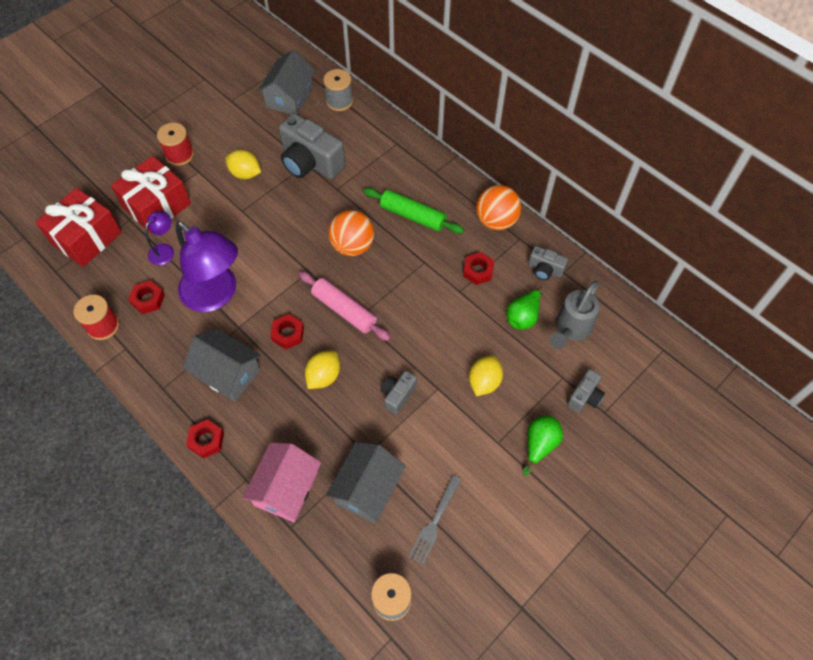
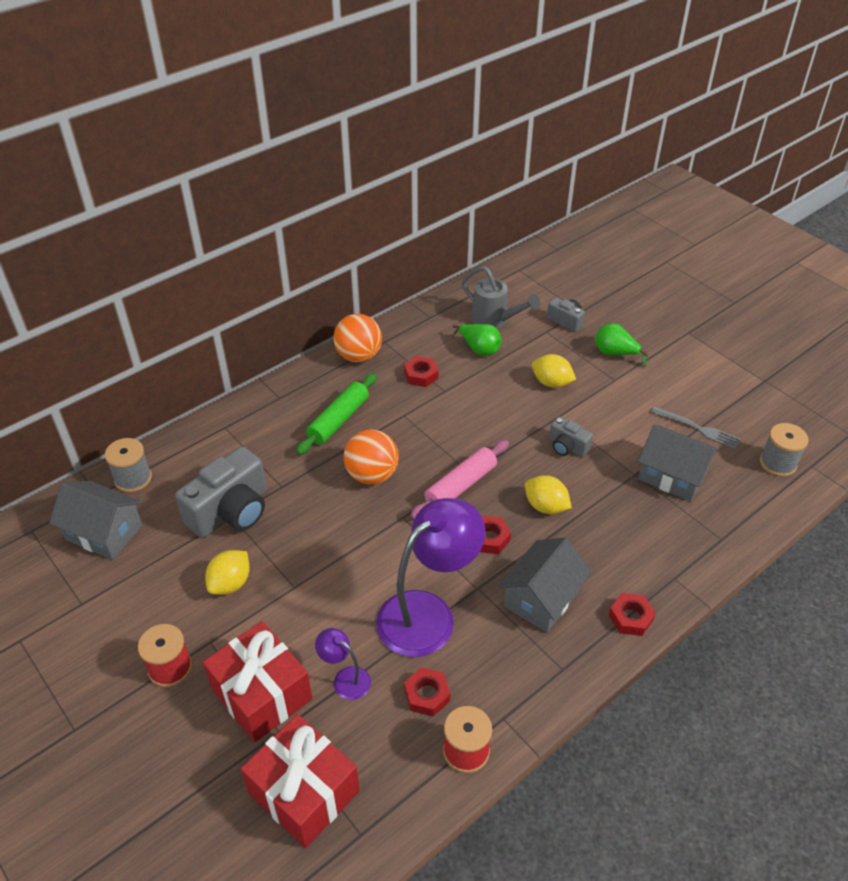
camera: 85 degrees left, 15 degrees down
(286, 489) = (680, 542): pink house -> none
(545, 270) = (425, 329): grey camera -> none

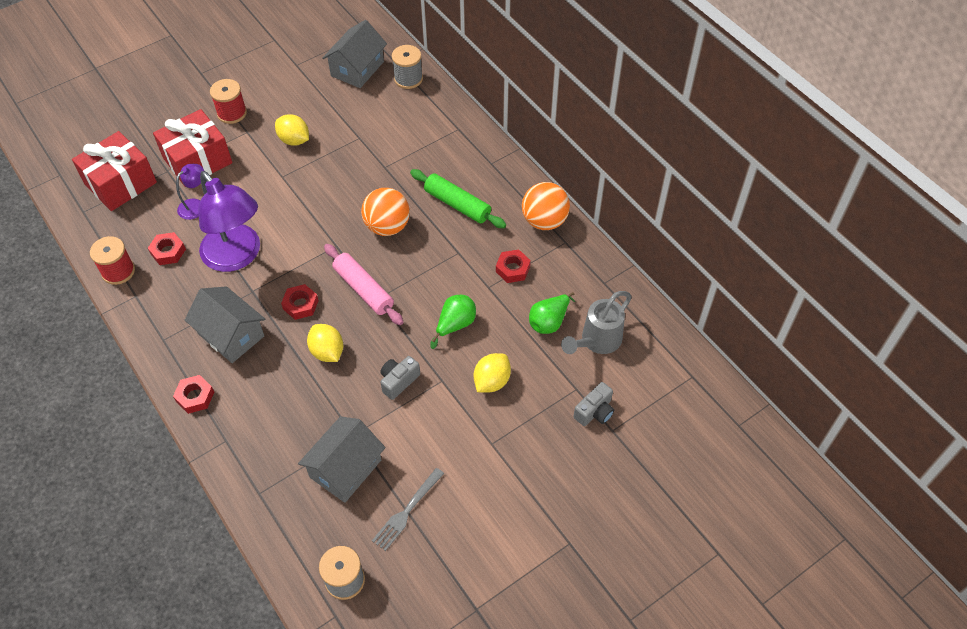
camera: 95 degrees right, 10 degrees up
(231, 511) = (363, 137): grey camera -> none
(545, 506) = (327, 352): yellow lemon -> yellow lemon turned 75 degrees counterclockwise
(615, 353) = (535, 452): green pear -> green pear (455, 325)

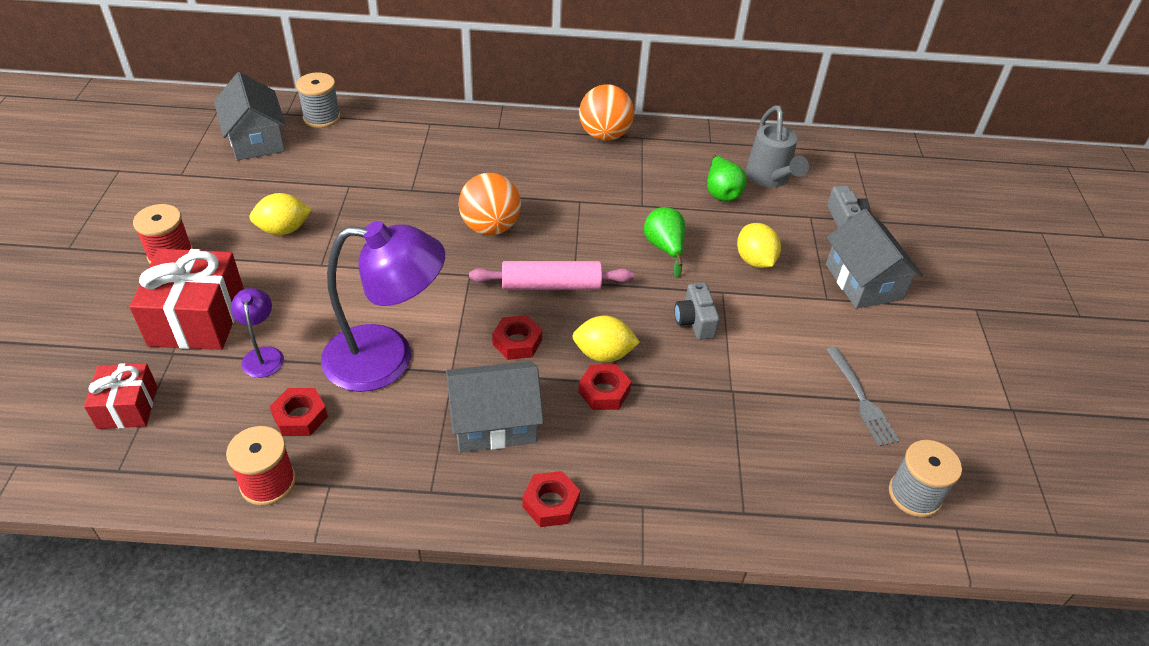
camera: 55 degrees left, 10 degrees down
(121, 183) = (127, 407): red gift -> red gift, size x0.59
(345, 468) = (770, 419): grey house -> grey house (863, 282)
(457, 204) = (521, 171): green rolling pin -> none
(513, 269) = (638, 180): red nut -> red nut (604, 391)

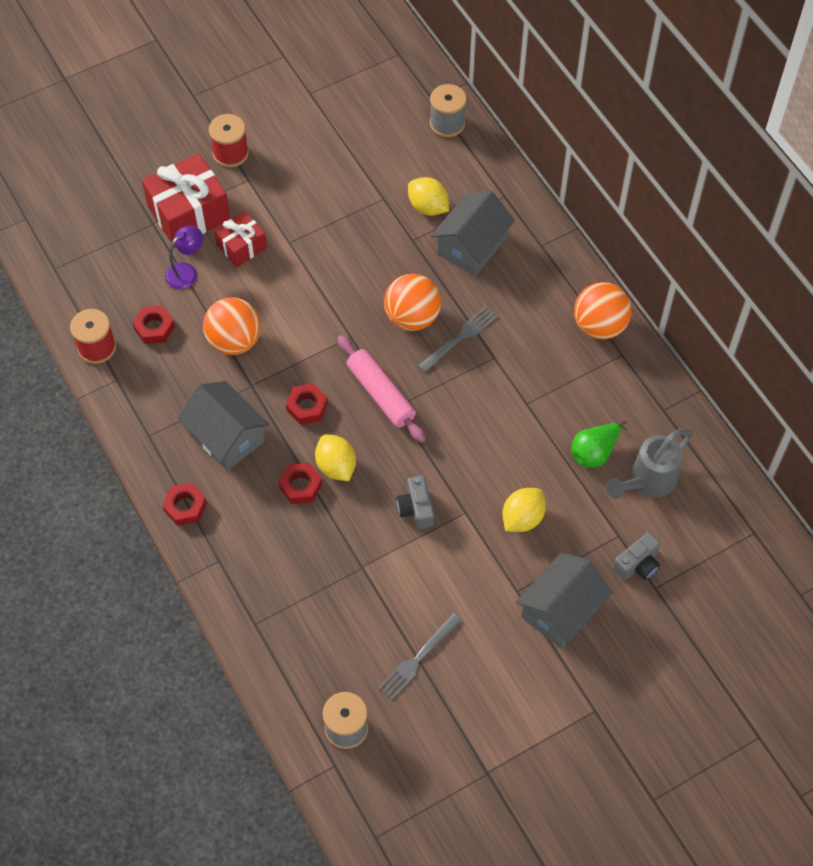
camera: 60 degrees right, 15 degrees up
(127, 407) = (98, 236): red gift -> red gift (241, 246)
(256, 139) = (385, 104): grey house -> grey house (471, 246)
(284, 230) = (305, 195): yellow lemon -> yellow lemon (428, 207)
(387, 359) = (234, 341): purple lamp -> orange ball
(540, 210) = (460, 337): none -> grey fork
(664, 248) = (485, 447): green pear -> none
(694, 321) = (416, 509): grey camera -> grey camera turned 60 degrees counterclockwise

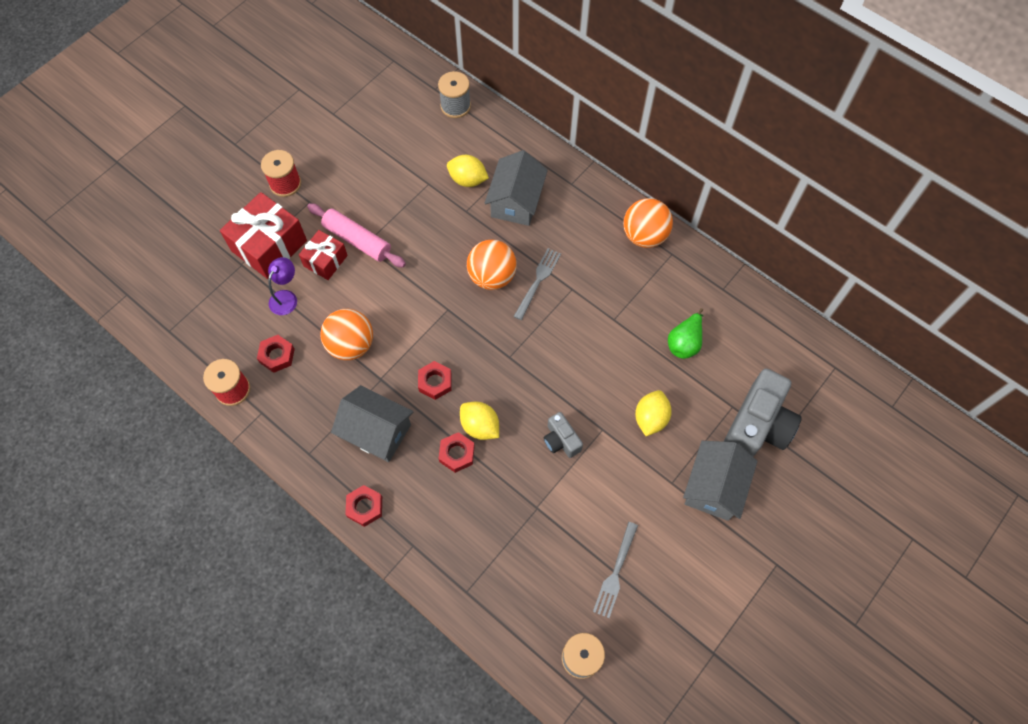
camera: 20 degrees left, 5 degrees up
(381, 394) = (492, 350): pink rolling pin -> pink rolling pin (357, 240)
(637, 564) = (757, 426): grey camera -> grey camera, size x1.98
(647, 481) = (735, 353): grey watering can -> none

